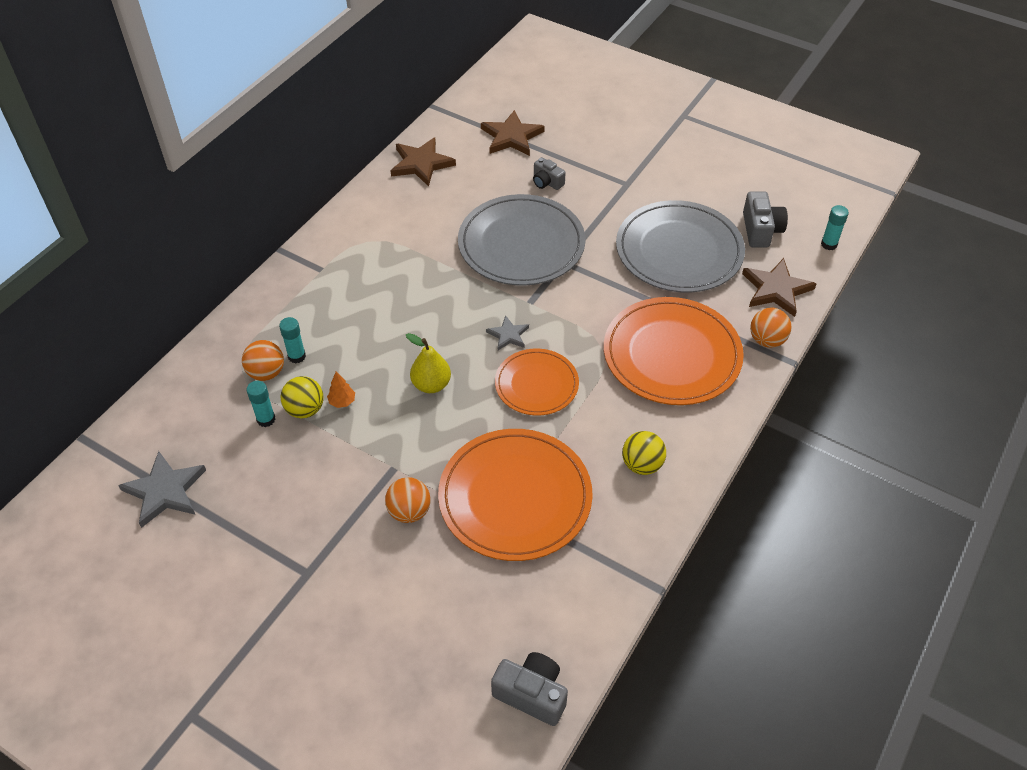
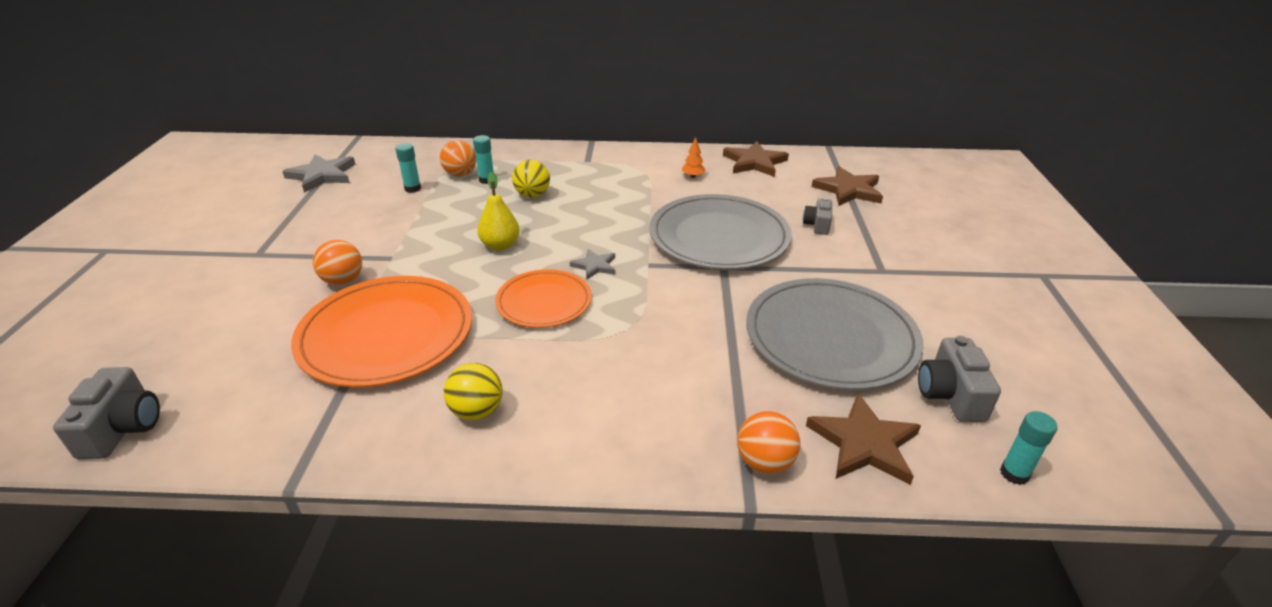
camera: 60 degrees right, 15 degrees down
(305, 409) = (433, 200): yellow ball -> yellow ball (532, 195)
(342, 402) = (451, 212): orange tree -> orange tree (693, 176)
(672, 354) = (663, 382): orange plate -> none
(761, 230) = (950, 395): grey camera -> grey camera turned 120 degrees clockwise

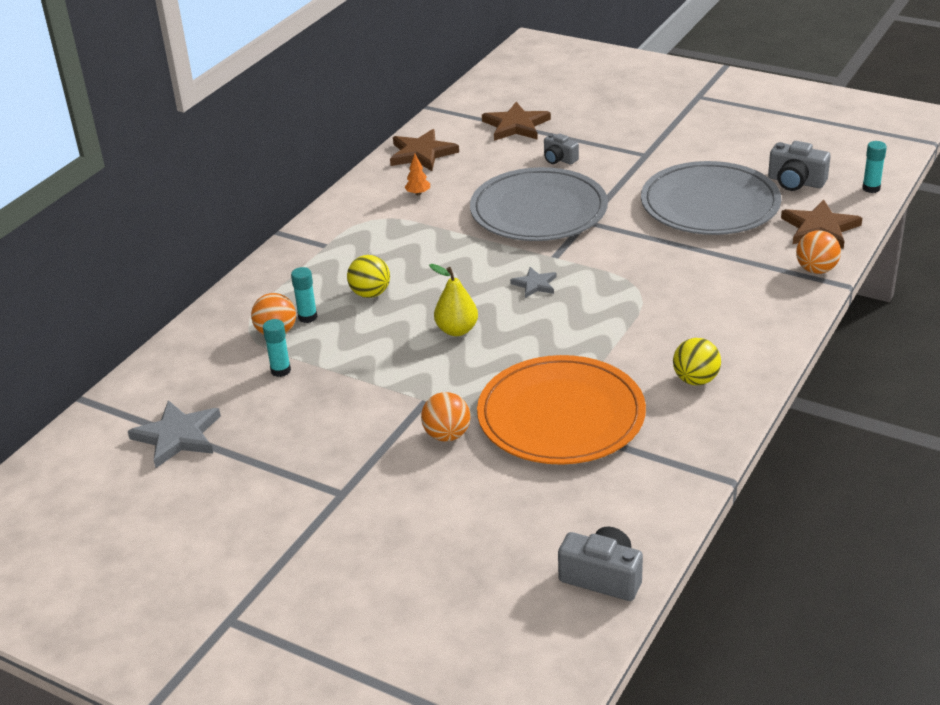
camera: 60 degrees left, 0 degrees up
(544, 302) = (571, 322): orange plate -> none

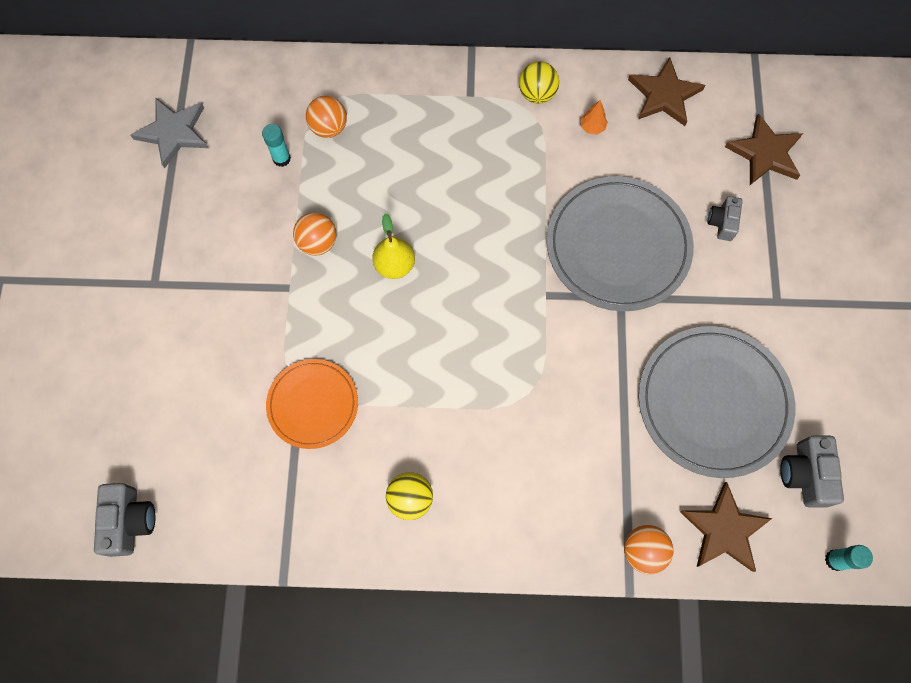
camera: 60 degrees right, 35 degrees up
(307, 317) = (360, 139): turquoise glue stick -> none
(370, 294) = (415, 170): yellow ball -> yellow ball (537, 94)
(447, 435) = (252, 326): orange ball -> orange ball (318, 243)
(535, 284) = (493, 298): grey star -> none
(561, 416) = (313, 404): orange plate -> orange plate, size x0.59

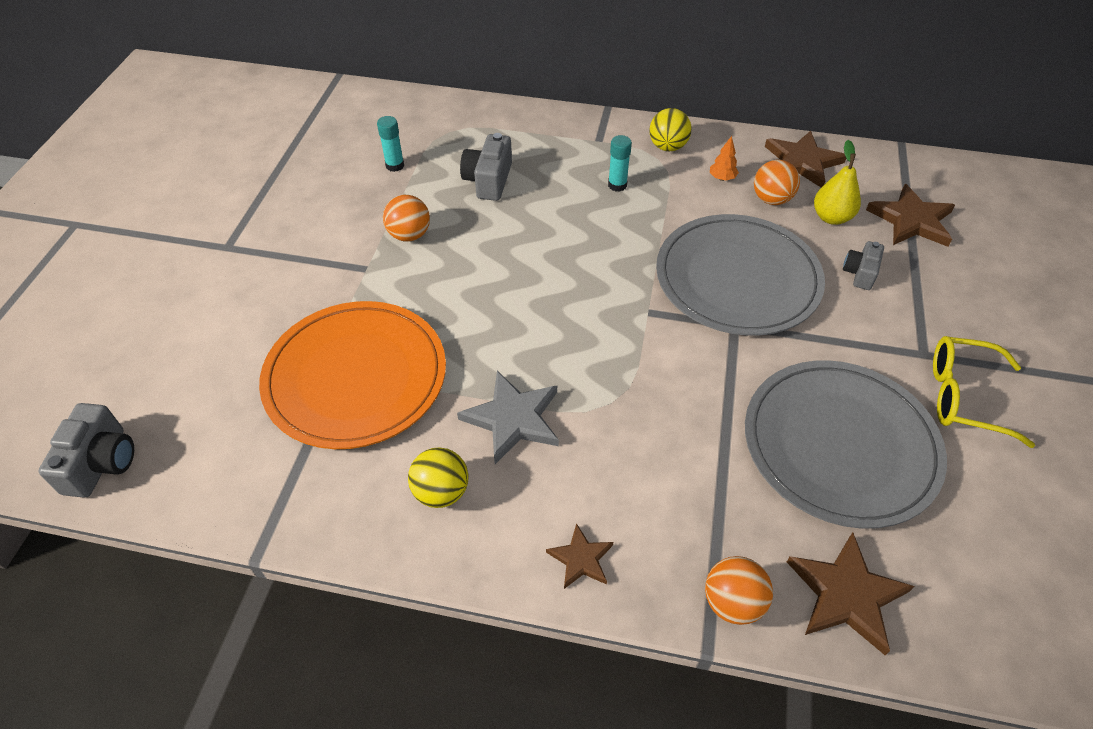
camera: 10 degrees right, 20 degrees down
(174, 133) = (297, 135): grey star -> grey star (513, 419)
(313, 404) = (356, 377): orange plate -> orange plate, size x1.69
(329, 128) = (450, 148): orange ball -> orange ball (771, 199)
(394, 265) = (485, 264): yellow pear -> yellow pear (831, 217)
(528, 536) = (581, 559): none -> brown star
(805, 474) = (960, 545): grey camera -> grey camera (488, 180)
(808, 339) = (963, 397): none -> yellow glasses
(835, 560) = (1006, 660): turquoise glue stick -> turquoise glue stick (617, 185)

